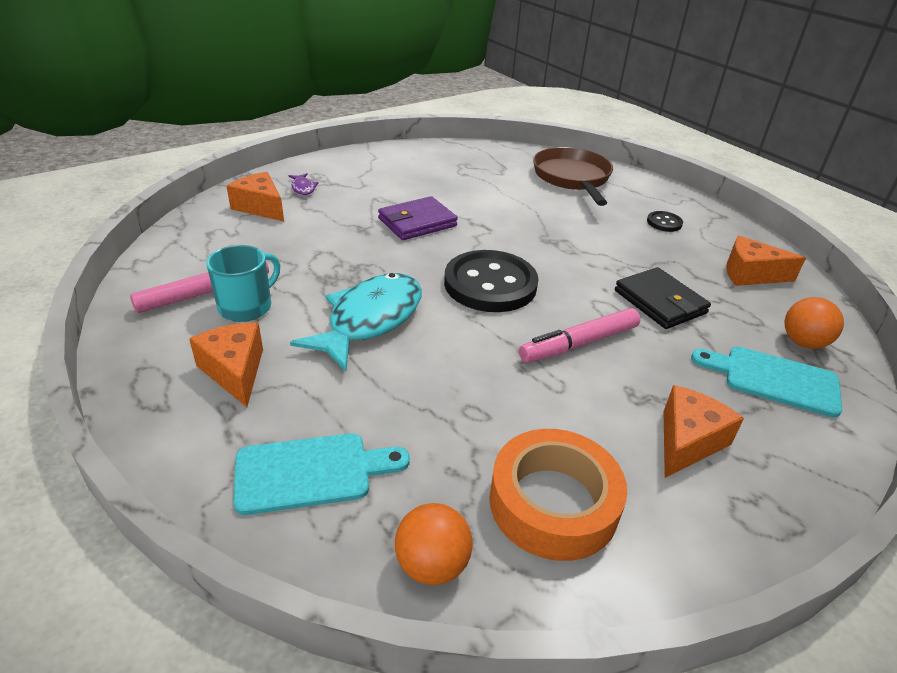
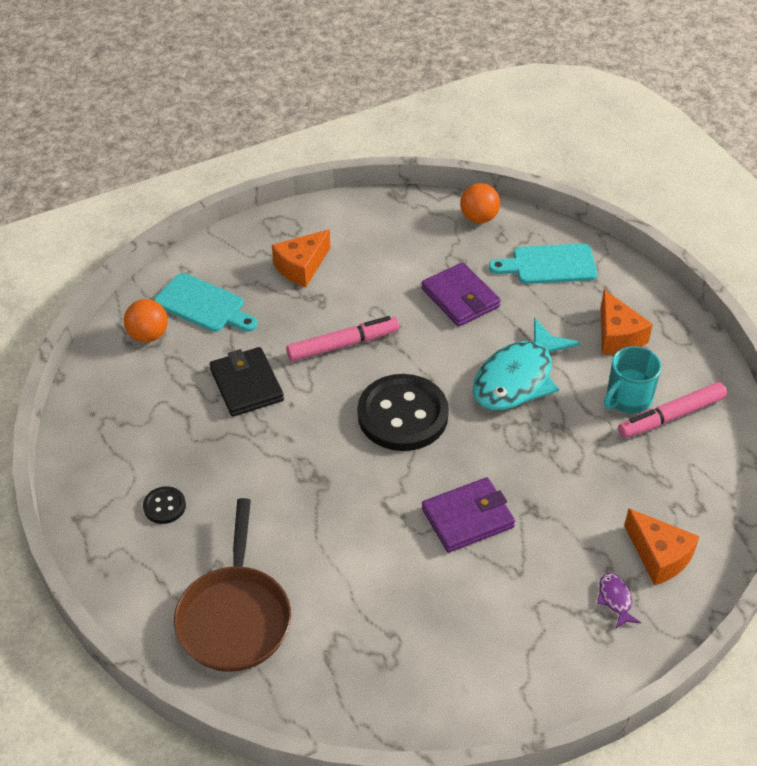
camera: 170 degrees left, 10 degrees up
(447, 409) = (460, 298): none -> purple wallet
(553, 503) = (405, 240): orange tape -> none
(750, 274) = (128, 416): orange cheese -> none

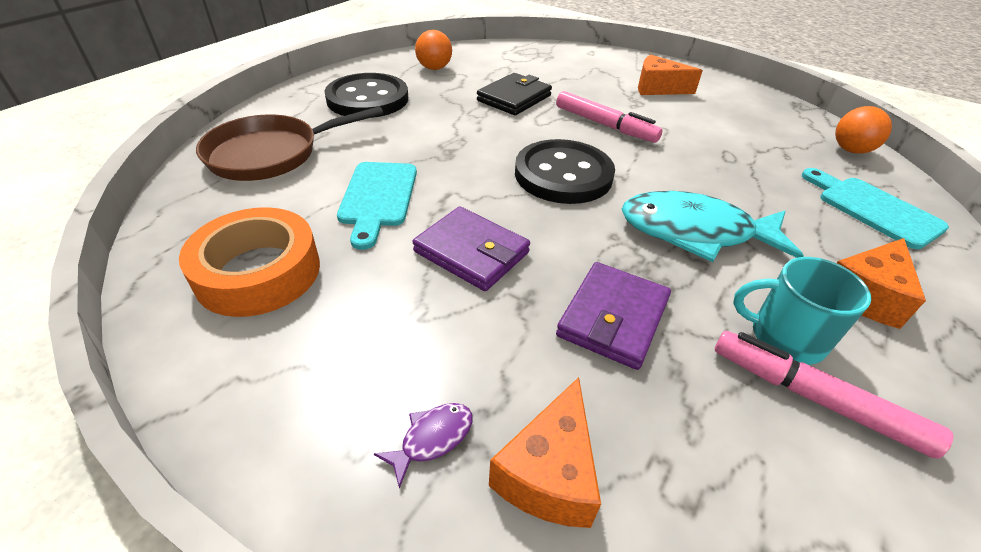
camera: 60 degrees right, 5 degrees down
(148, 335) = (518, 56): orange ball -> orange ball (434, 68)
(164, 506) = (367, 99): black button -> black button, size x2.28
(203, 305) = (568, 65): turquoise cutting board -> turquoise cutting board (377, 198)
(418, 658) = (258, 272): none -> orange tape
(460, 298) = (742, 167): purple wallet -> purple wallet (613, 318)

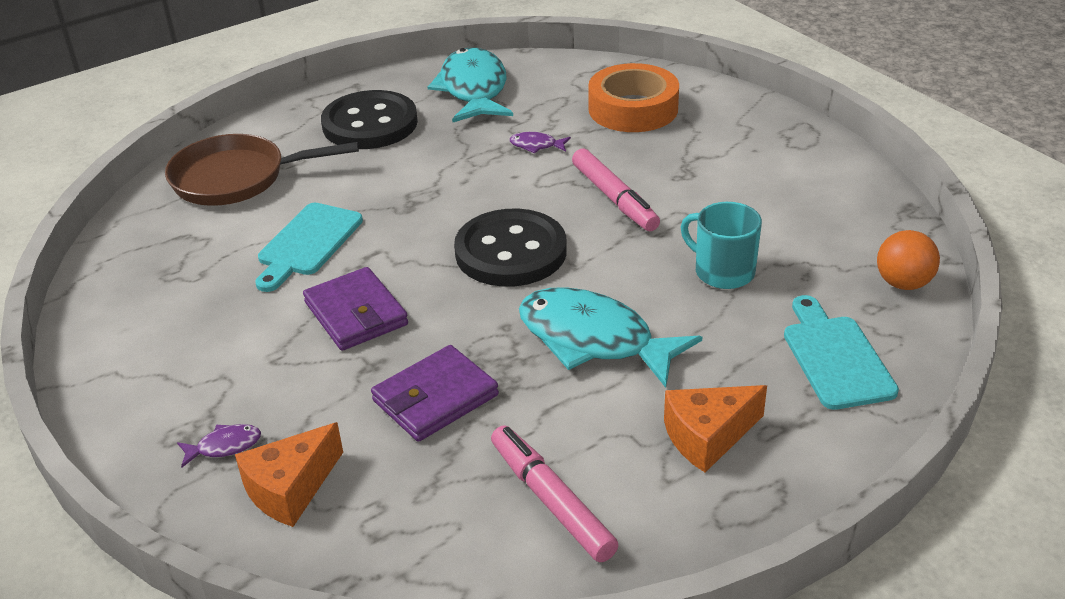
camera: 25 degrees right, 5 degrees down
(258, 272) = (168, 294): orange tape -> orange tape (633, 109)
(434, 68) = (473, 89): orange ball -> turquoise fish
(514, 98) = (536, 145): black wallet -> purple fish
(657, 88) = (734, 156): orange cheese -> none
(785, 337) = (579, 451): turquoise mug -> turquoise mug (723, 271)

